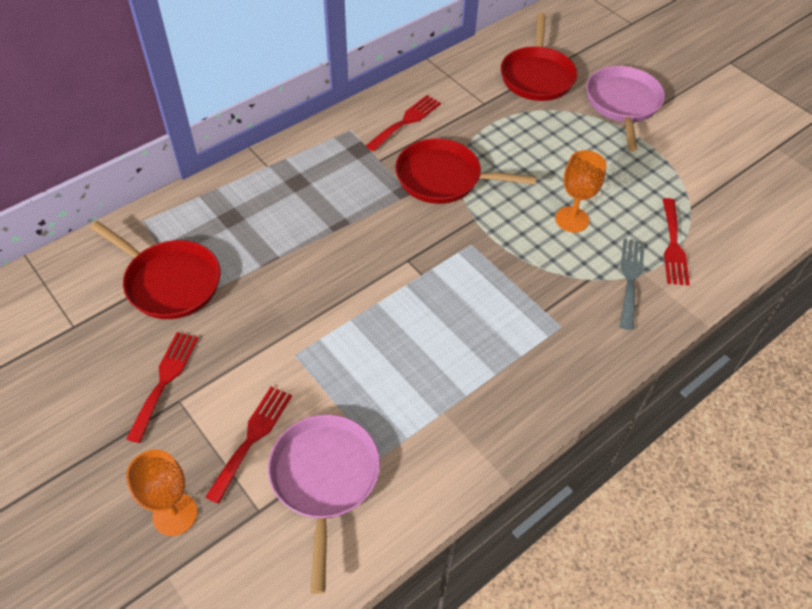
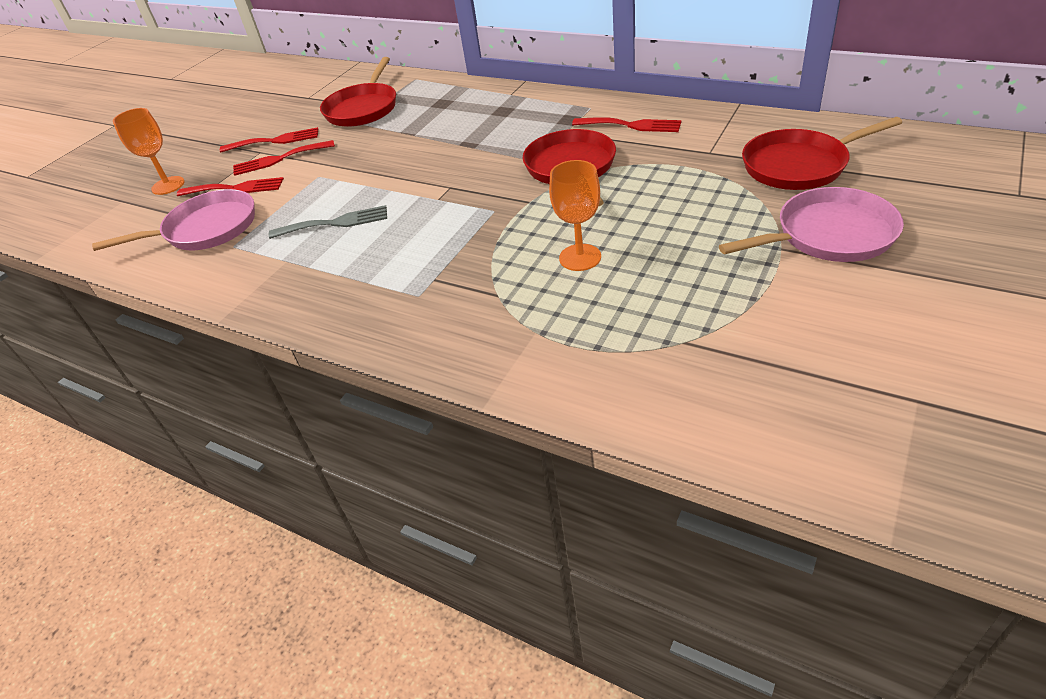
camera: 75 degrees right, 10 degrees down
(630, 279) = (518, 324): grey fork -> grey fork (335, 223)
(673, 245) = (600, 344): red fork -> red fork (279, 159)

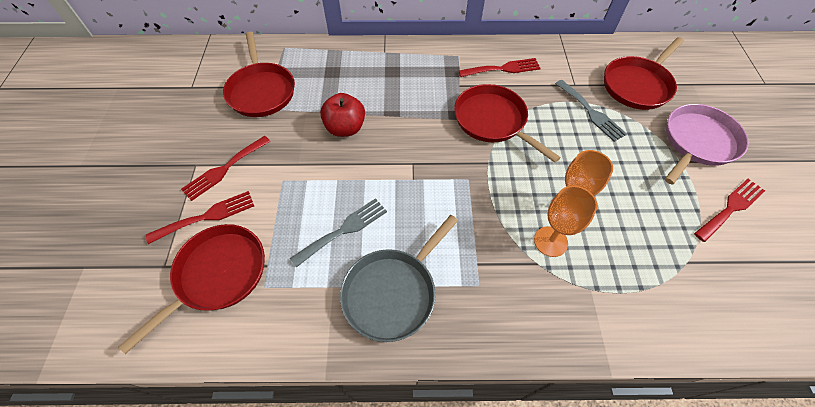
camera: 35 degrees left, 15 degrees up
(168, 185) = (124, 232): orange goblet -> orange goblet (550, 241)
(207, 229) = (218, 275): pink pan -> red pan
(275, 141) = (200, 148): red fork -> red fork (731, 208)
(332, 279) = (392, 293): none -> grey pan
(411, 148) = (345, 128): none -> red apple
(704, 180) = (591, 112): none -> grey fork

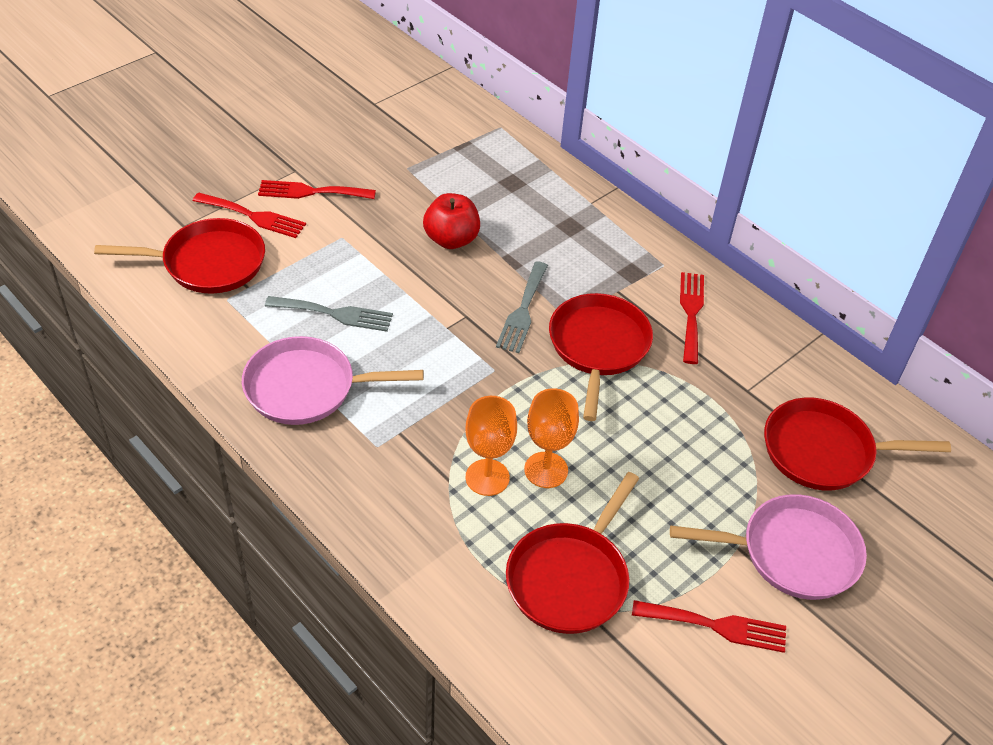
camera: 45 degrees right, 10 degrees down
(261, 91) = (425, 151): red pan -> red pan (570, 578)
(392, 293) = (306, 388): grey pan -> pink pan
(503, 69) = (691, 313): red fork -> red fork turned 120 degrees counterclockwise
(591, 112) = (718, 427): grey fork -> grey fork (523, 311)

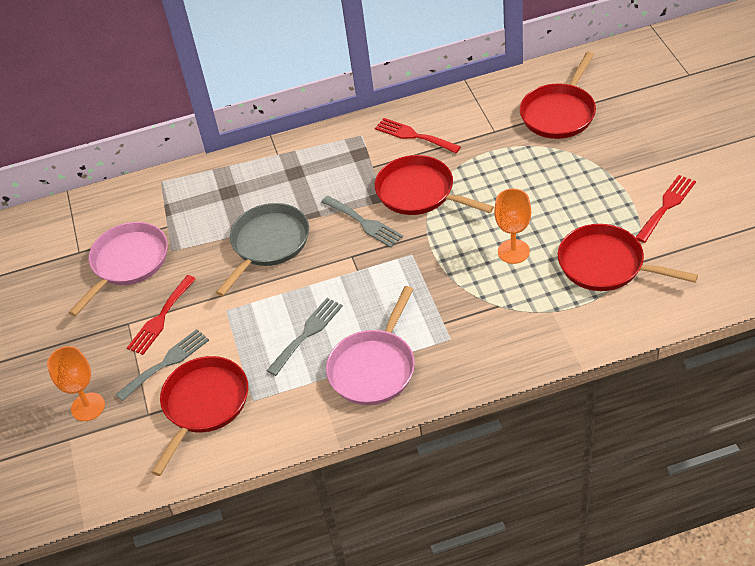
camera: 55 degrees left, 0 degrees up
(253, 216) = (166, 363): red fork -> grey fork
(451, 239) = (268, 244): red apple -> grey pan
(487, 477) = (506, 284): orange goblet -> orange goblet (88, 407)
(570, 578) = (605, 265): red pan -> red pan turned 150 degrees clockwise
(793, 553) = (628, 154): pink pan -> pink pan (127, 263)

